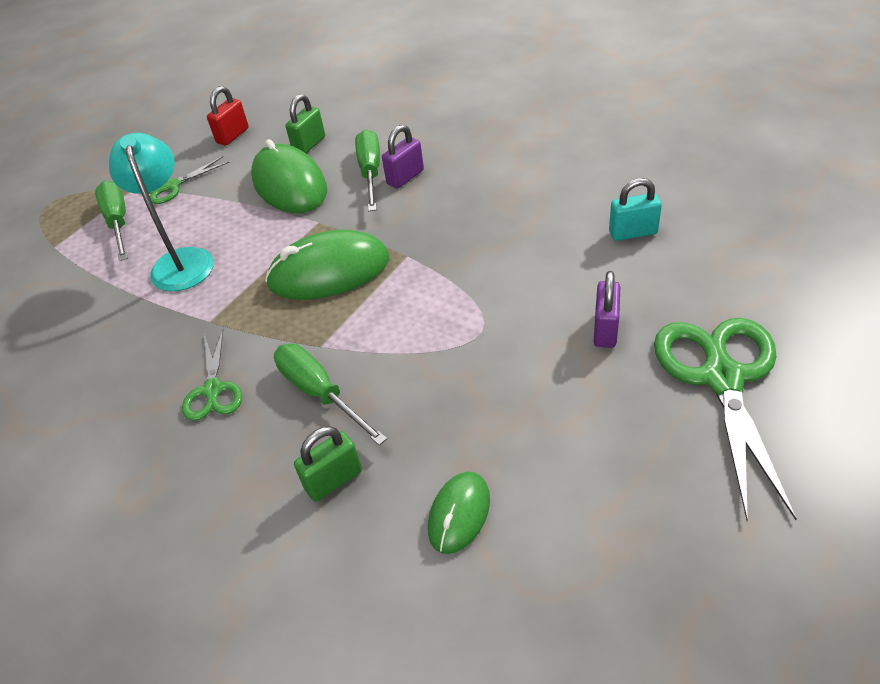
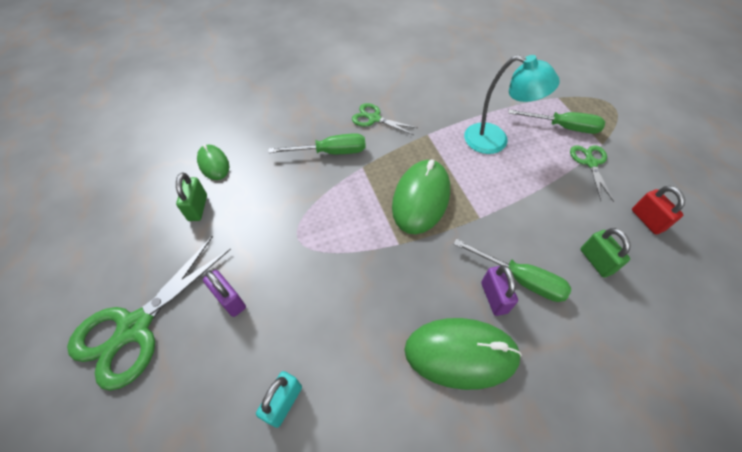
camera: 120 degrees right, 10 degrees up
(289, 184) = (542, 223): green mouse -> green mouse (461, 353)
(333, 480) = (277, 135): green padlock -> green padlock (198, 208)
(722, 378) = (135, 327): green scissors -> green scissors turned 90 degrees clockwise

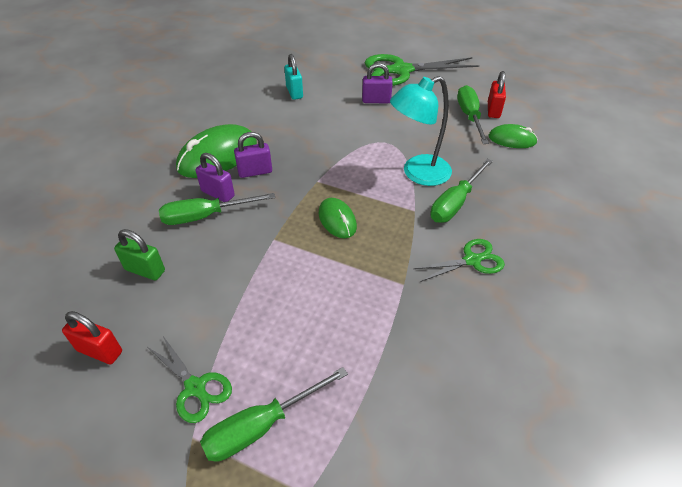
camera: 135 degrees right, 10 degrees down
(135, 327) = (401, 70): green scissors -> green scissors turned 90 degrees counterclockwise
(171, 198) = (493, 110): none -> red padlock
(198, 208) = (469, 116): green padlock -> green screwdriver
(421, 198) = (337, 220): green mouse -> green mouse, size x0.56
(441, 298) = (255, 172): none -> purple padlock
(495, 141) = (328, 331): turquoise lamp -> turquoise lamp (418, 173)

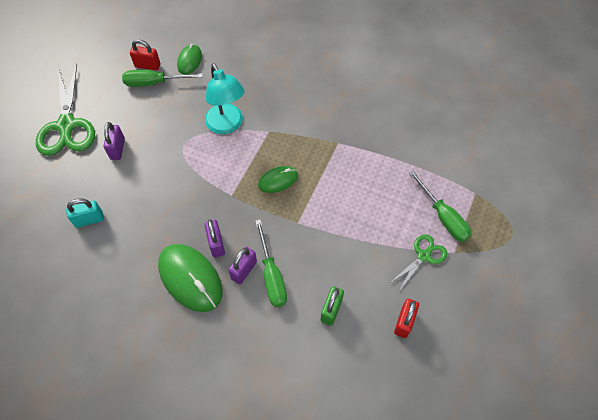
camera: 90 degrees left, 15 degrees up
(455, 203) = (262, 106): green screwdriver -> none
(472, 260) = (317, 104): green scissors -> none

